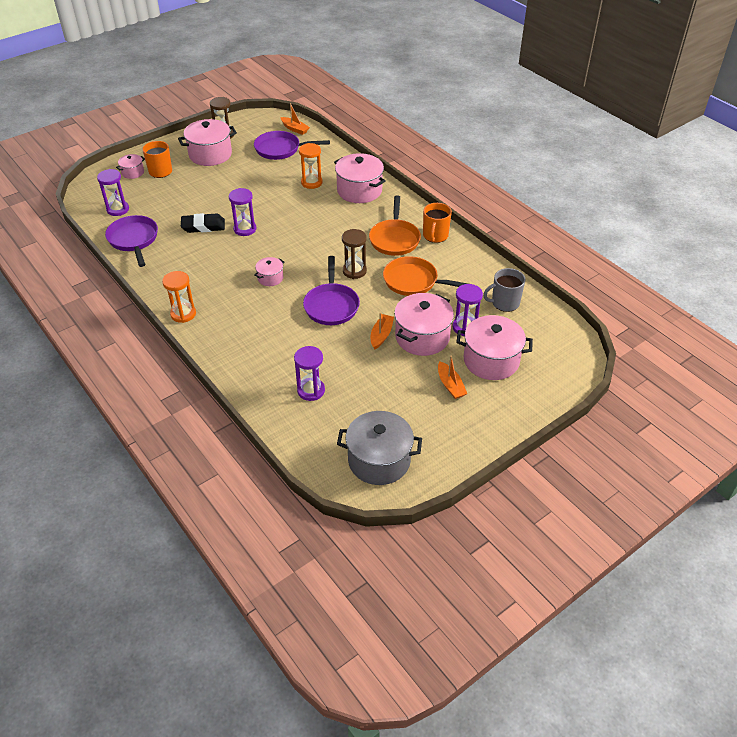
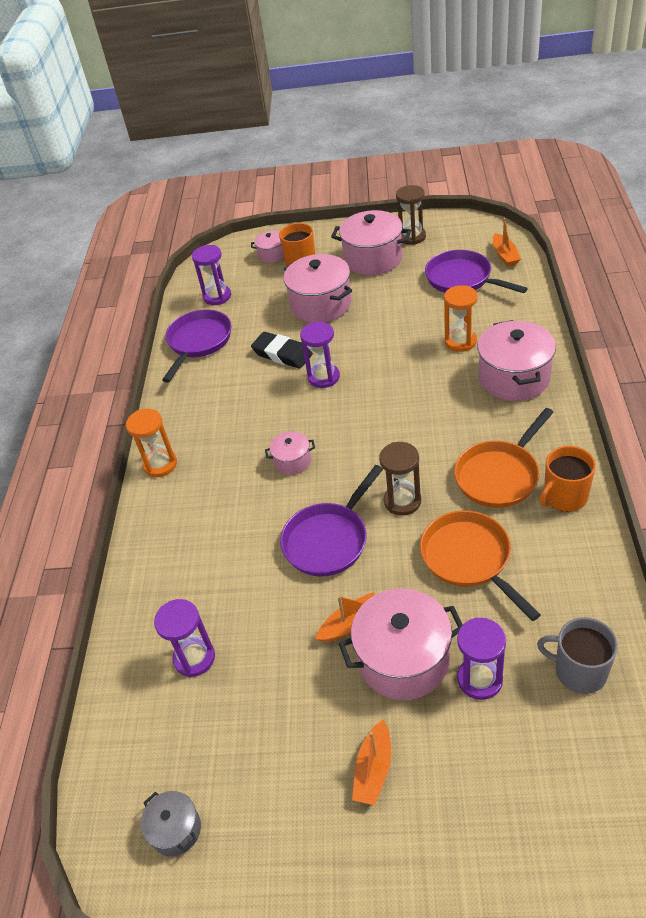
camera: 45 degrees right, 0 degrees up
(379, 460) = (176, 830): grey pot -> grey pot, size x0.51
(491, 360) = (471, 764): pink pot -> pink pot (321, 305)

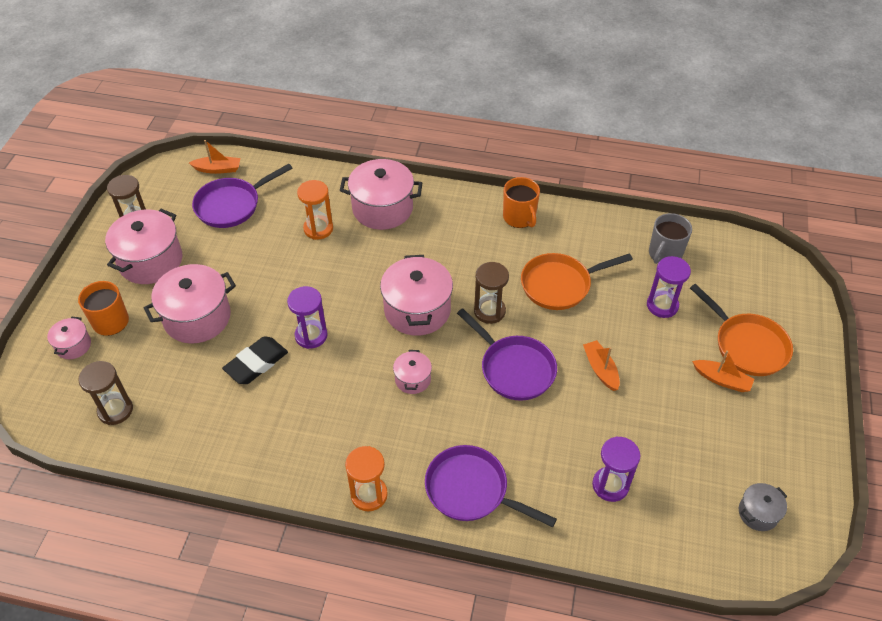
camera: 85 degrees left, 5 degrees up
(198, 342) = (189, 438): purple pan -> purple pan (471, 490)
(217, 296) = (115, 410): purple hourglass -> brown hourglass
(403, 659) = (638, 344): pink pot -> pink pot (417, 310)
(499, 475) = (485, 246): orange pan -> orange pan (747, 345)

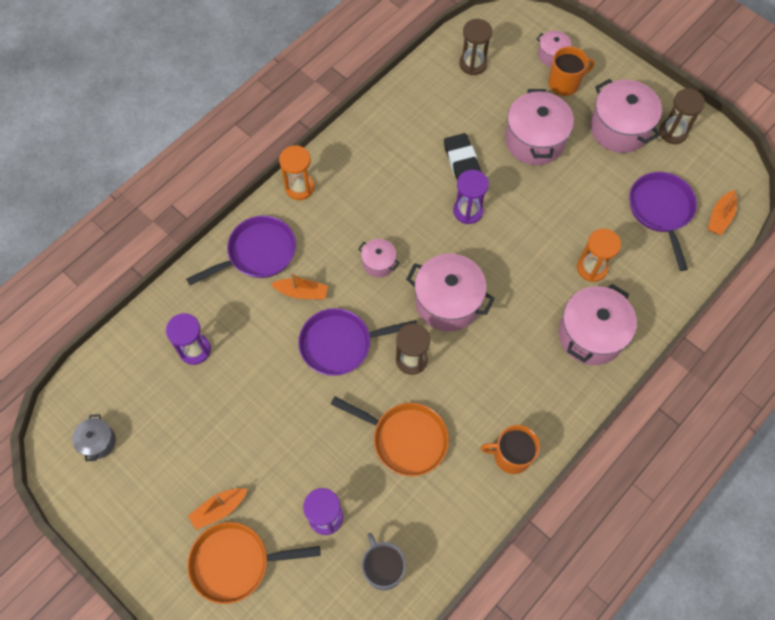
camera: 120 degrees right, 15 degrees up
(559, 285) = (405, 439): orange pan -> orange pan turned 105 degrees clockwise
(600, 369) = (295, 413): orange boat -> orange boat (302, 292)

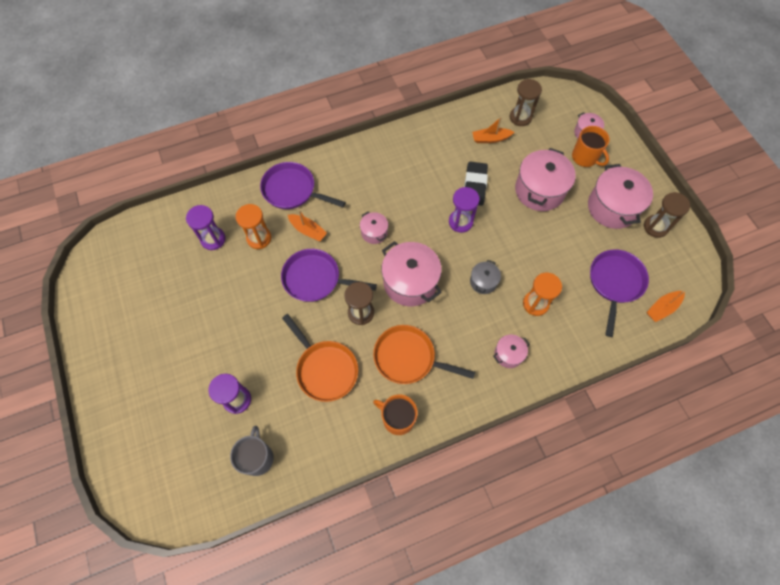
camera: 25 degrees right, 0 degrees up
(98, 442) = (115, 274): grey pot -> grey pot (483, 282)
(219, 509) = (167, 358): orange boat -> orange boat (490, 139)
(235, 563) = (157, 402): orange pan -> orange pan (408, 358)
(258, 253) = (292, 190): purple pan -> purple pan turned 150 degrees counterclockwise
(299, 187) = (346, 156): orange hourglass -> orange hourglass (259, 238)
(564, 83) = (585, 157): orange mug -> orange mug turned 45 degrees clockwise
(591, 334) = (508, 354): pink pot -> pink pot, size x0.51

